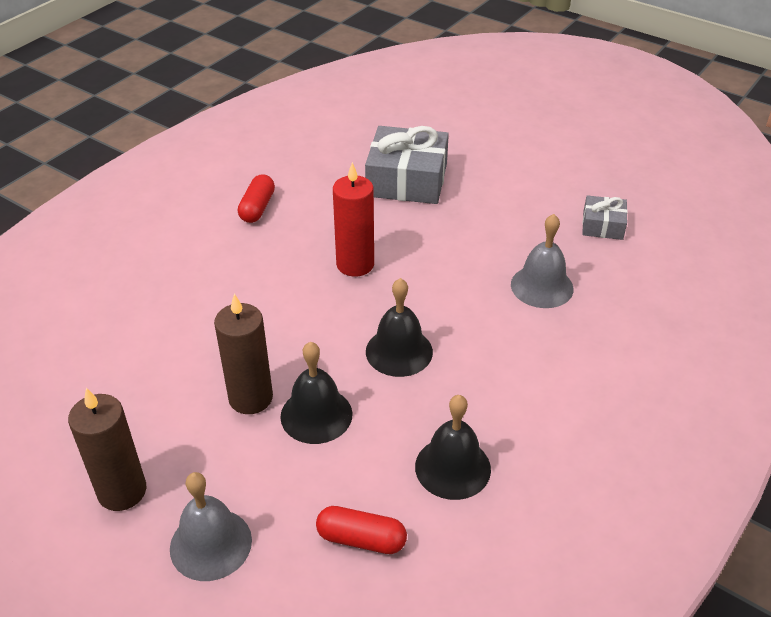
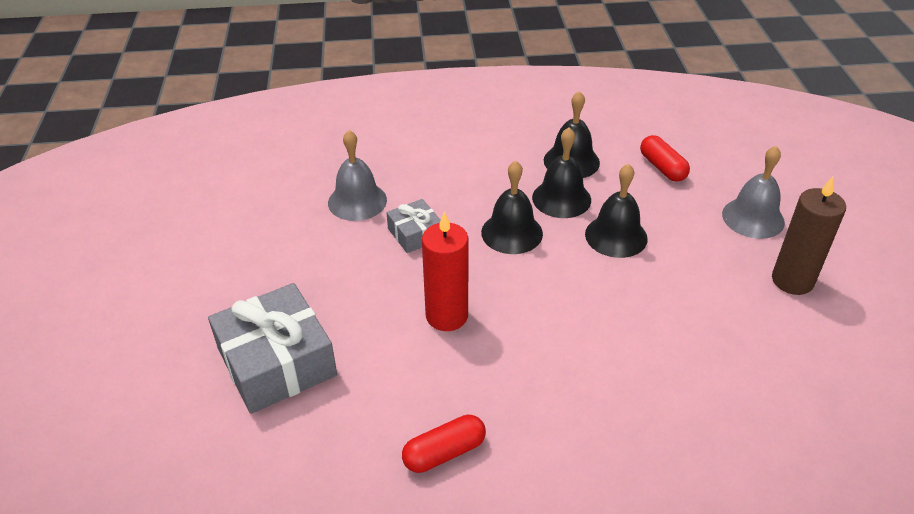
camera: 130 degrees left, 0 degrees up
(250, 398) = (649, 276): brown candle -> none
(405, 415) = (561, 198): none -> black bell
(602, 225) = (240, 204): grey gift -> grey gift (415, 234)

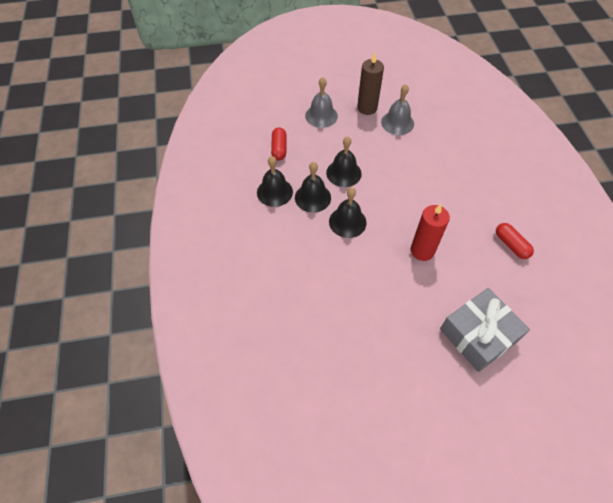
camera: 95 degrees left, 15 degrees up
(357, 201) = (326, 313): grey bell -> grey bell (397, 123)
(415, 234) = (355, 273): grey gift -> none
(662, 167) = (279, 148): red capsule -> red capsule turned 60 degrees counterclockwise

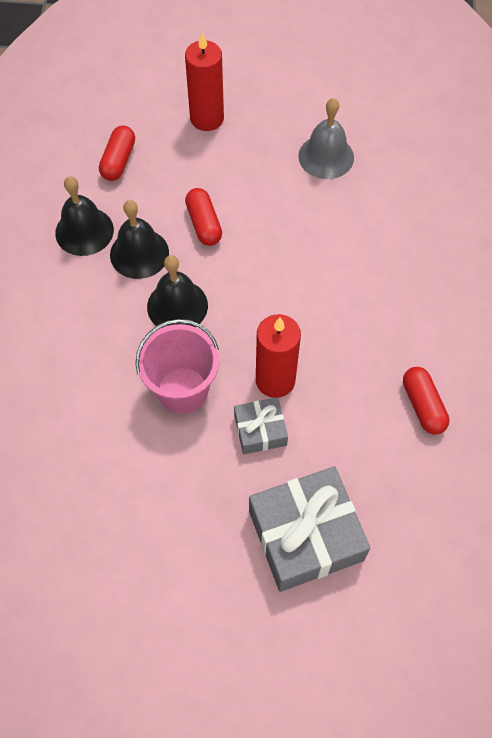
camera: 15 degrees right, 5 degrees up
(321, 116) = (207, 118): grey bell -> red candle
(343, 173) = (204, 224): black bell -> red capsule
(367, 108) = (286, 120): brown candle -> none
(371, 269) = (182, 390): none -> pink bucket
(426, 281) = (260, 430): none -> grey gift

